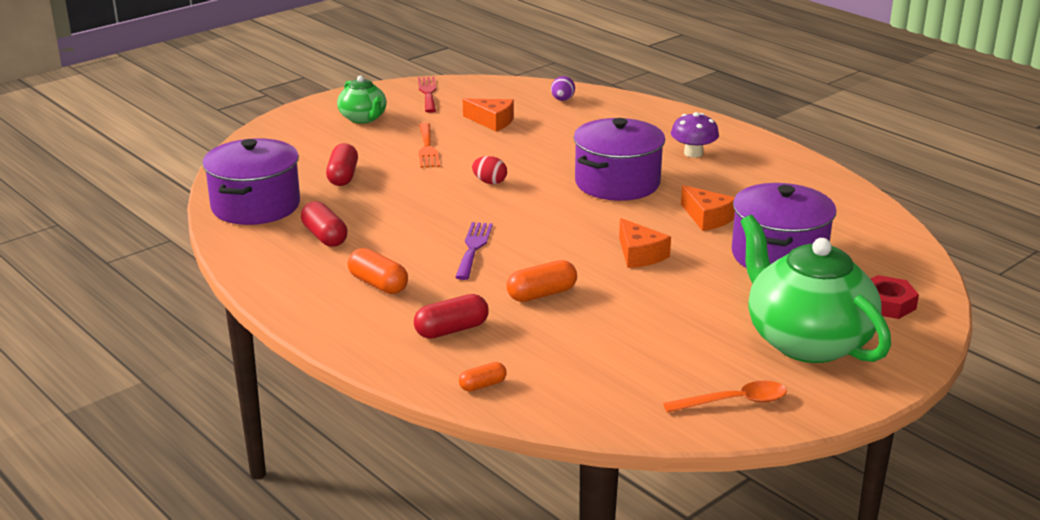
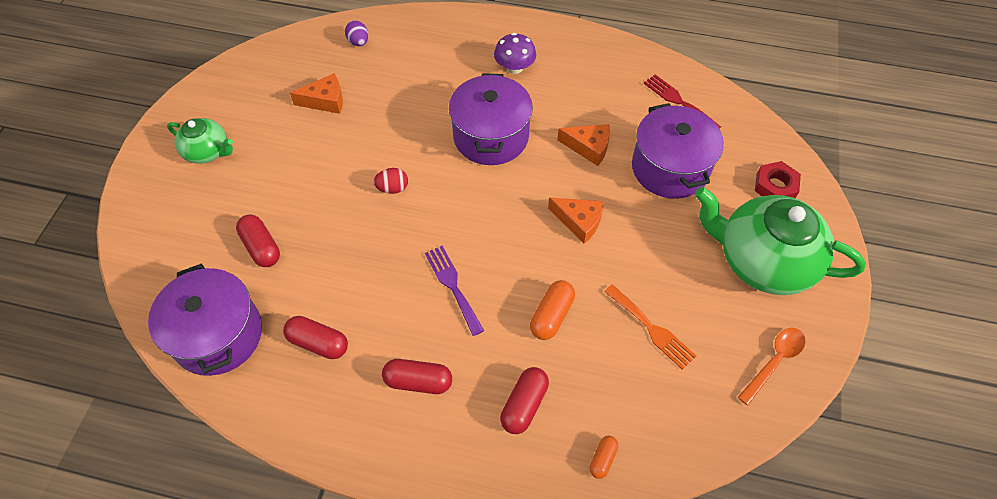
camera: 35 degrees left, 30 degrees up
(378, 284) = (418, 381): orange capsule -> red capsule
(427, 148) = (301, 167): orange fork -> orange fork (652, 329)
(428, 93) = (235, 85): red fork -> red fork (678, 101)

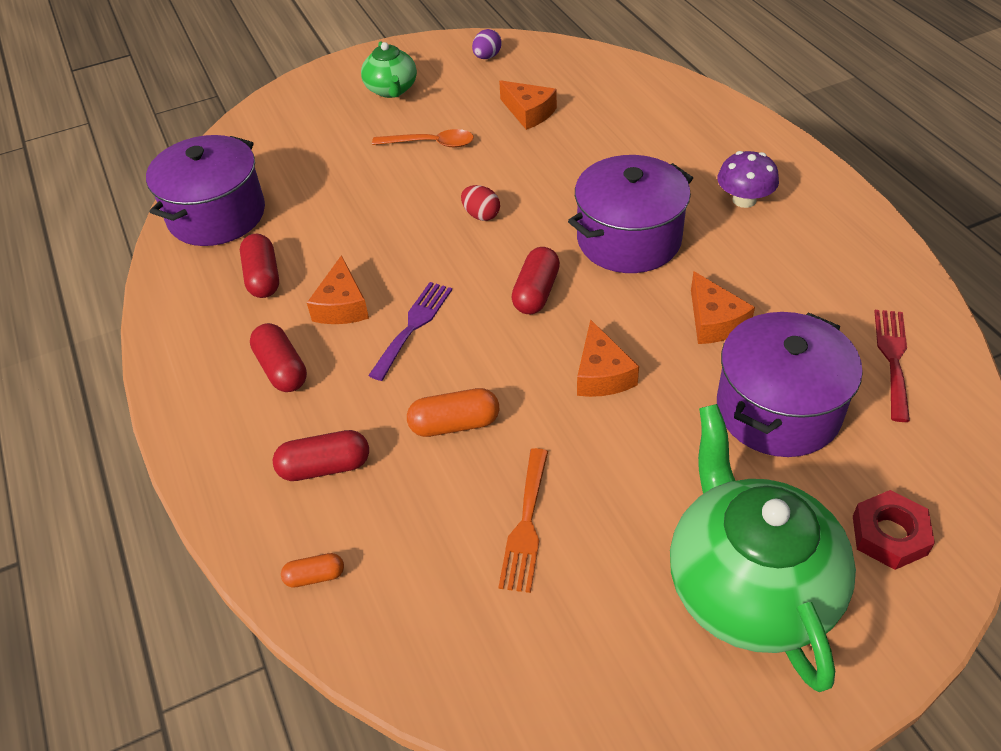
camera: 55 degrees right, 10 degrees down
(261, 247) = (327, 181): red capsule -> red capsule (536, 292)
(358, 42) = (624, 86): purple egg -> purple egg (487, 57)
(394, 313) = (342, 305): none -> orange cheese
(774, 362) = (604, 687): orange spoon -> orange spoon (431, 144)

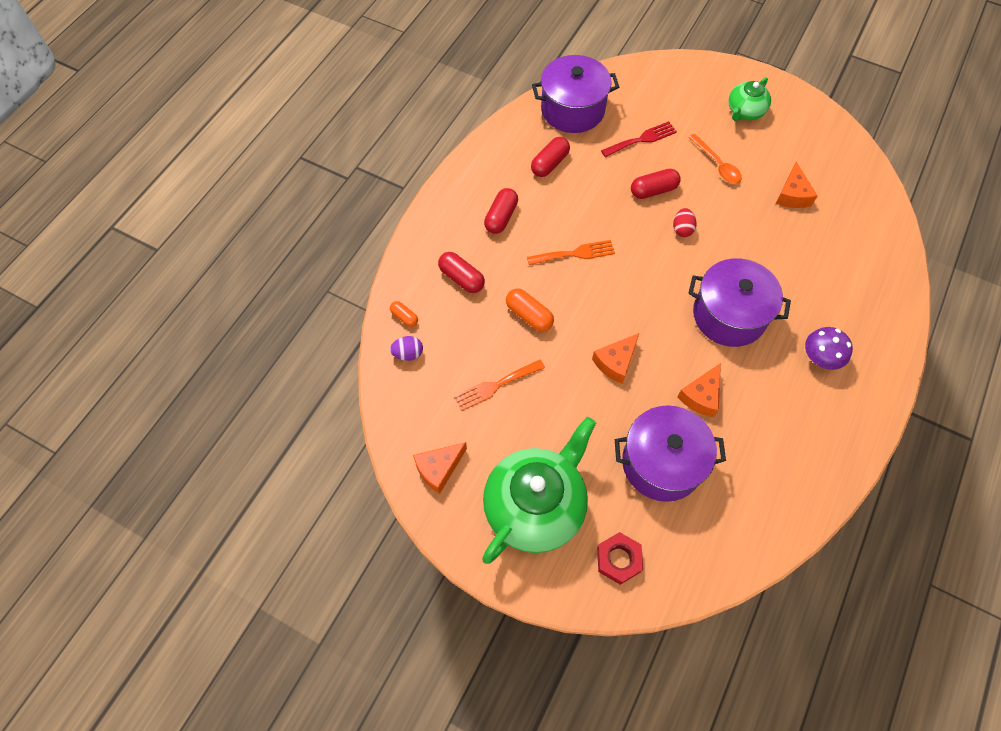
camera: 50 degrees right, 15 degrees up
(342, 305) = (561, 212): orange cheese -> orange cheese (439, 468)
(413, 326) = (575, 253): purple fork -> orange fork
(487, 57) = (824, 138): purple egg -> purple egg (408, 354)
(536, 292) = (647, 294): red capsule -> red capsule (653, 190)
(893, 358) = (751, 506): red fork -> red fork (642, 139)

